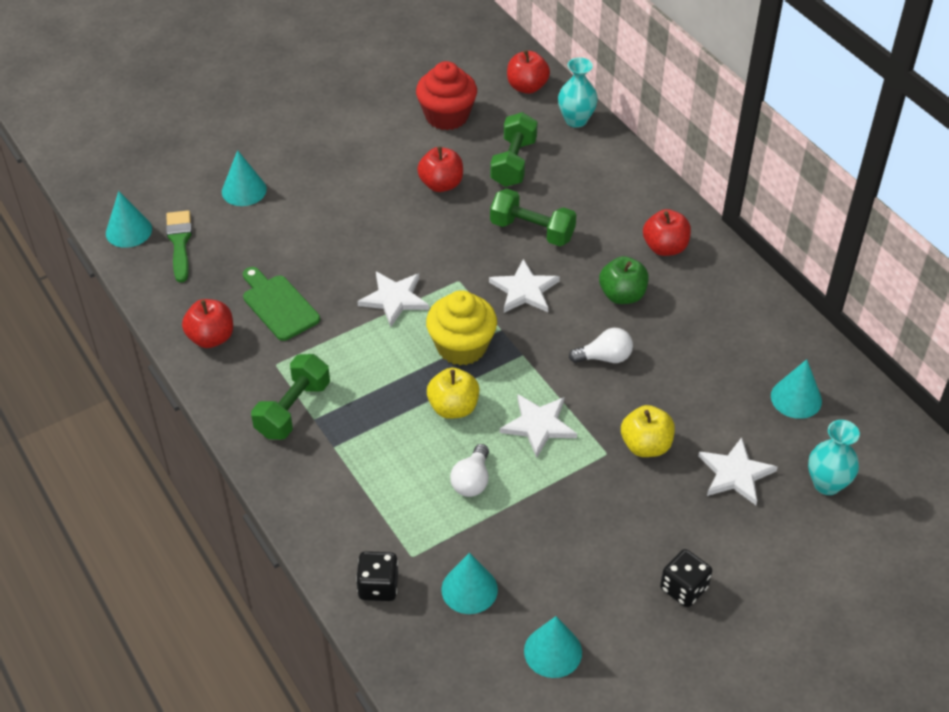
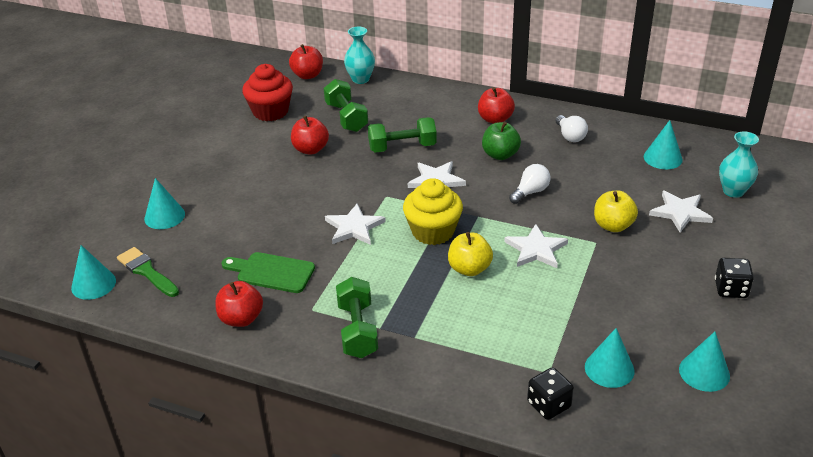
camera: 35 degrees left, 10 degrees down
(472, 481) = (533, 304): white light bulb -> white light bulb (570, 136)

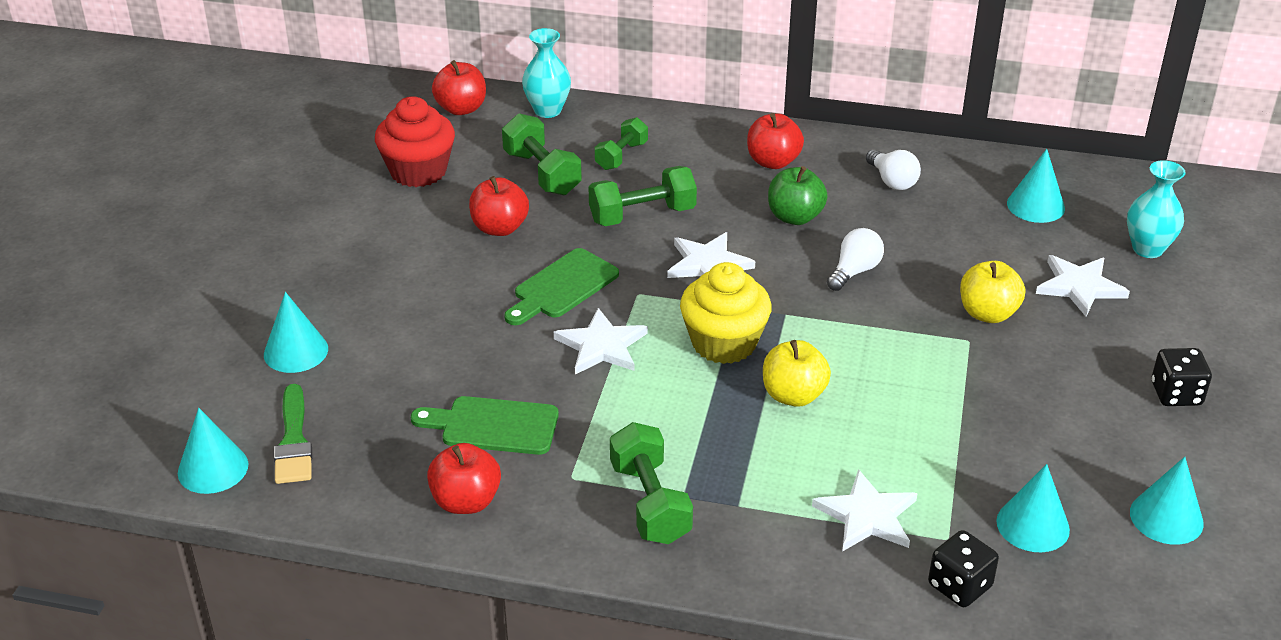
camera: 10 degrees left, 0 degrees up
(147, 271) = (293, 441): green brush -> green brush turned 135 degrees counterclockwise
(339, 188) = (562, 287): none -> green cutting board
(399, 110) = (621, 156): none -> green dumbbell
(536, 249) = (884, 358): white star -> white star (867, 515)

